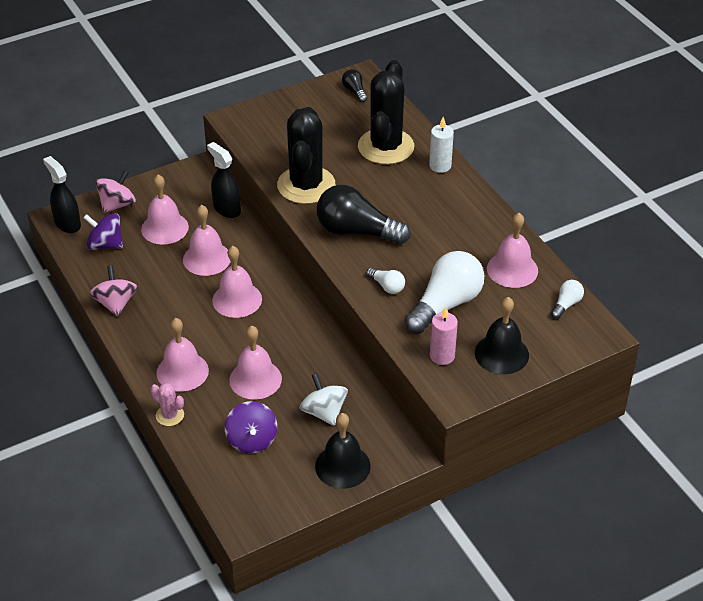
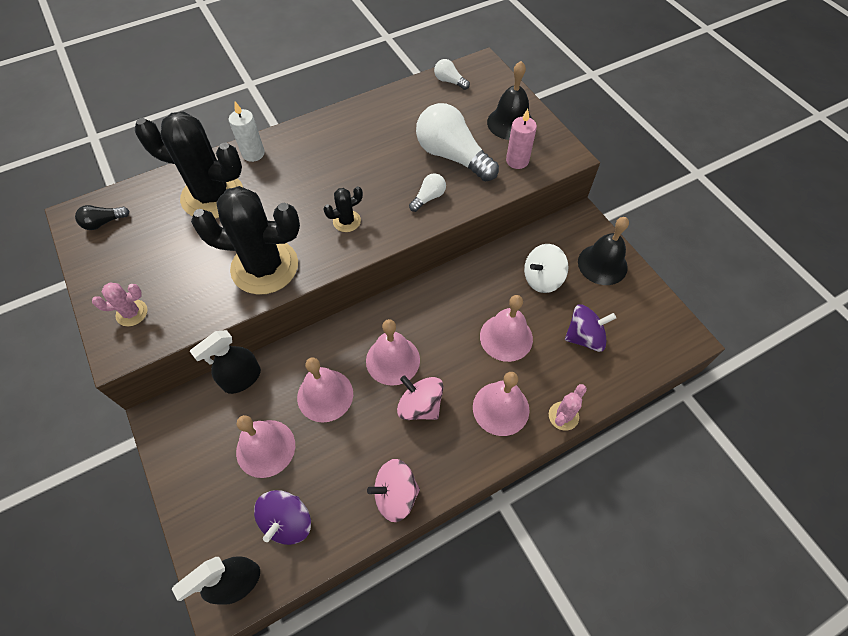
camera: 90 degrees left, 15 degrees up
(117, 204) = (210, 515): pink spinning top -> pink spinning top (420, 406)
(264, 120) = (132, 313): none -> pink cactus
(357, 231) = (347, 221): black light bulb -> black cactus
(512, 269) = (406, 111): pink bell -> none

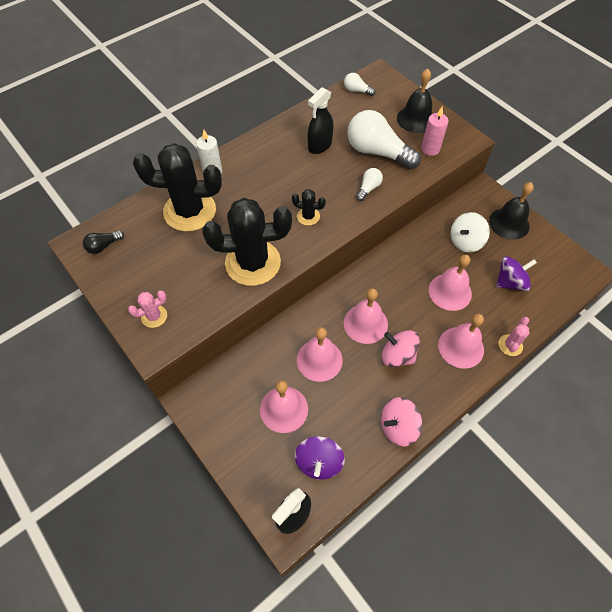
camera: 10 degrees left, 0 degrees up
(242, 379) = (247, 358): black spray bottle -> black spray bottle (319, 145)
(347, 221) = (308, 216): black cactus -> black cactus turned 60 degrees clockwise

